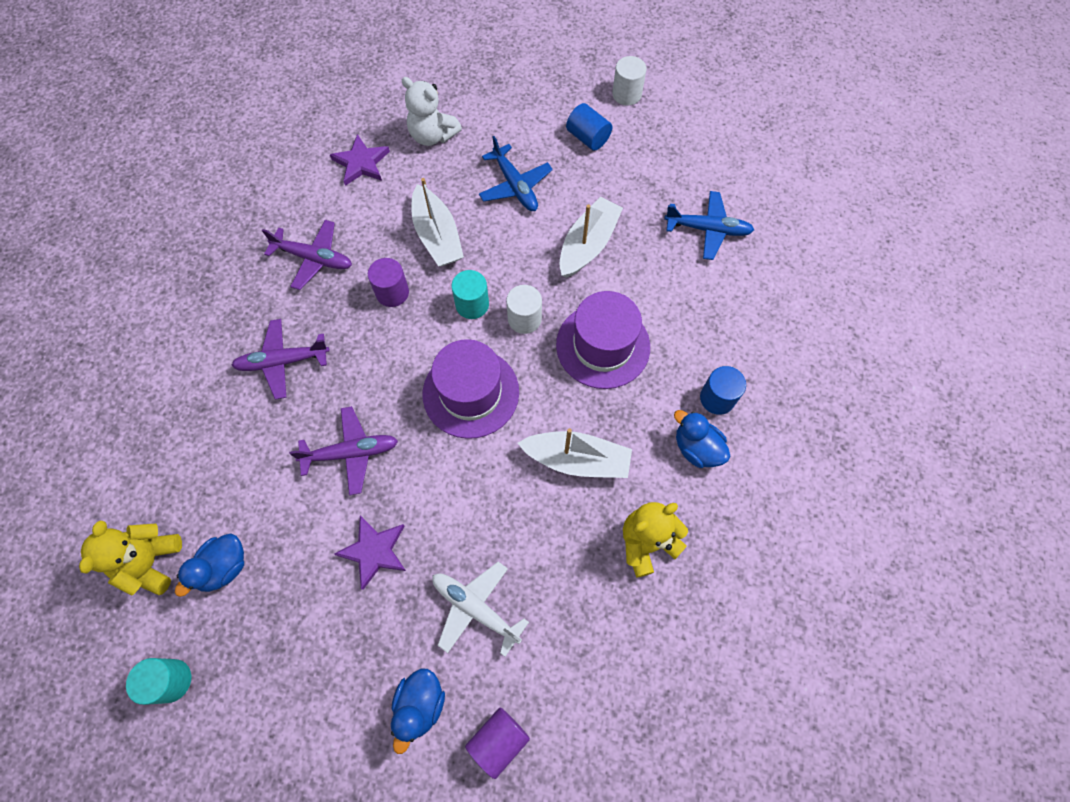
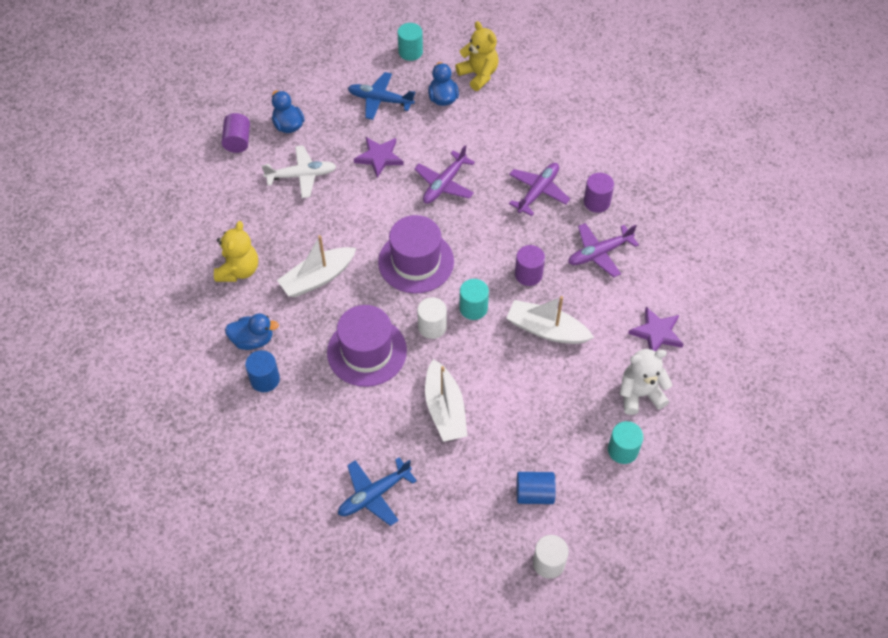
camera: 135 degrees right, 10 degrees down
(251, 304) = (596, 202): none -> purple cylinder
(493, 114) = (622, 450): none -> turquoise cylinder
(515, 186) = (540, 408): blue plane -> blue plane (380, 100)

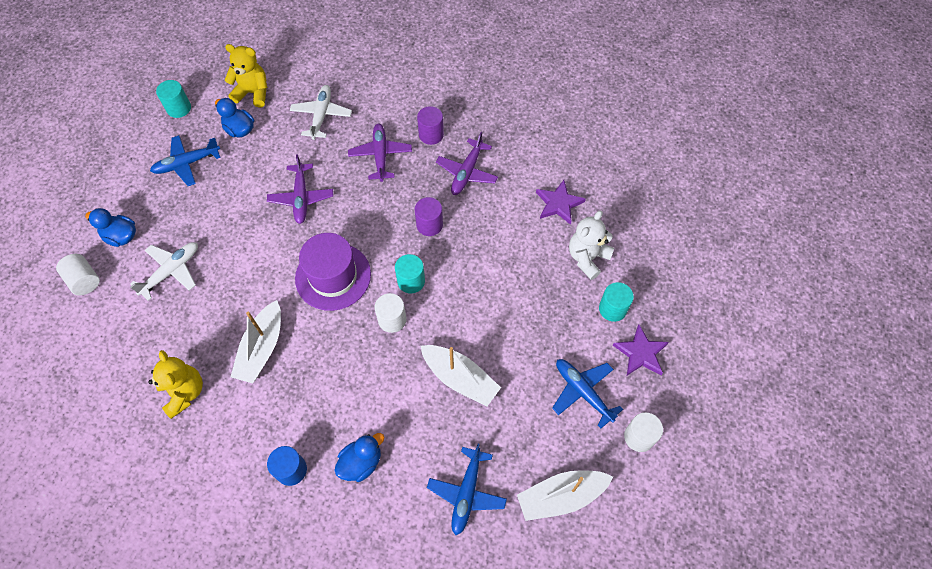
camera: 40 degrees left, 5 degrees up
(237, 141) = (84, 280): purple cylinder -> white cylinder
(253, 340) = (250, 444): blue duck -> blue duck (361, 462)
(367, 351) = (357, 379): purple hat -> none
(379, 157) = (227, 211): purple star -> purple star (641, 353)
(518, 128) = (321, 115): none -> white plane
(534, 494) = (583, 392): blue cylinder -> blue plane
(546, 330) = (480, 258): white boat -> white boat (561, 496)

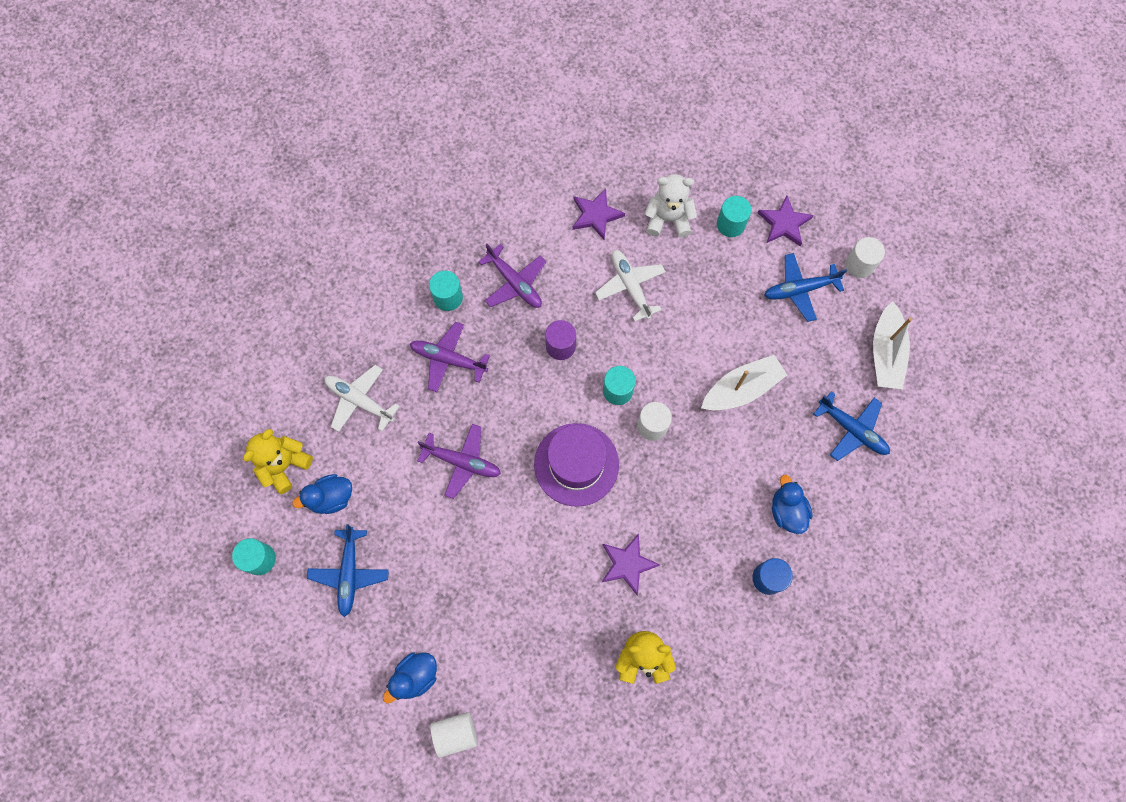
camera: 65 degrees left, 10 degrees up
(171, 271) = (490, 632): white plane -> white plane (630, 286)
(262, 348) = (627, 564): white boat -> purple star
(431, 135) = (448, 297): purple cylinder -> turquoise cylinder
(587, 258) = (668, 219): white teddy bear -> white teddy bear turned 120 degrees clockwise

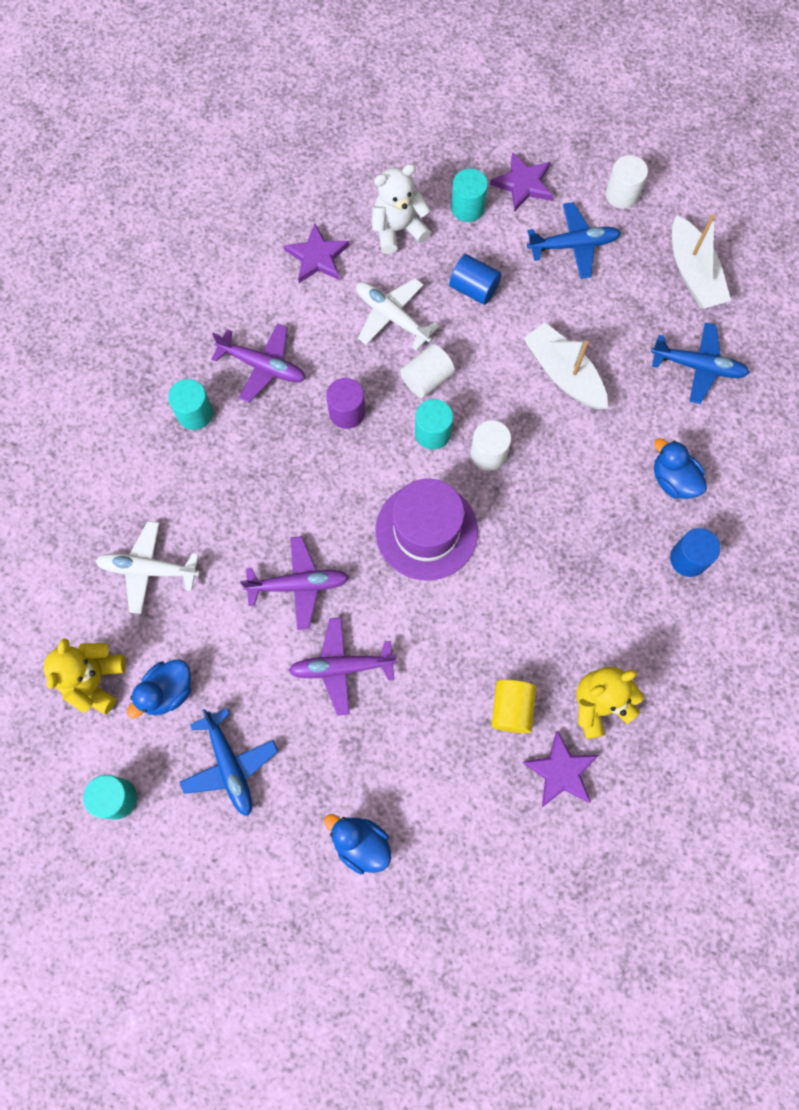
camera: 25 degrees left, 0 degrees up
(415, 676) = (360, 843): blue duck -> blue duck turned 105 degrees clockwise
(448, 359) = (228, 480): purple plane -> purple plane (341, 667)
(455, 733) = (436, 884): white cylinder -> white cylinder (427, 379)
(574, 630) = (511, 709): none -> yellow cylinder
(627, 564) = (534, 612): purple star -> purple star (561, 771)
(704, 291) = (474, 288): none -> blue cylinder
(741, 389) = (563, 374): white boat -> white boat turned 75 degrees counterclockwise
(800, 289) = (573, 245): blue plane -> blue plane turned 150 degrees counterclockwise

